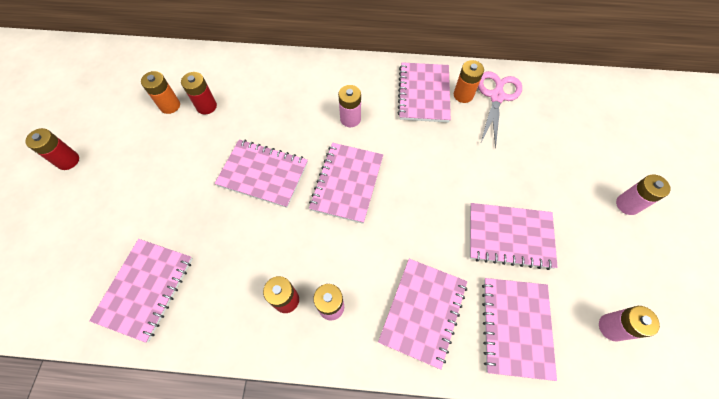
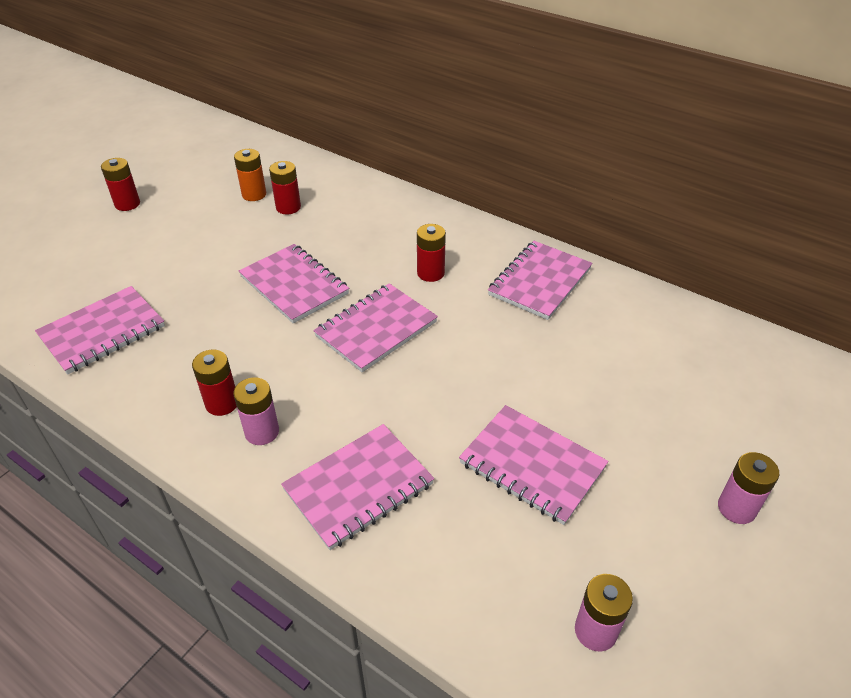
camera: 30 degrees right, 20 degrees down
(350, 119) = (430, 273): pink battery -> red battery
(463, 95) = (590, 301): orange battery -> none
(497, 96) = (635, 319): pink scissors -> none
(515, 327) = (460, 561): pink notebook -> none

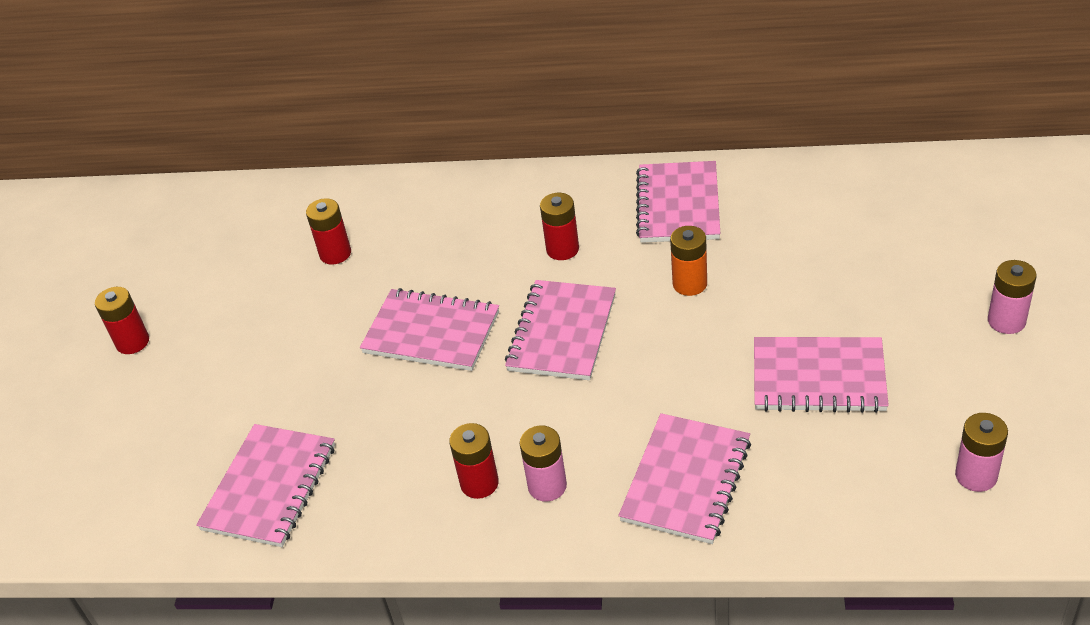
camera: 25 degrees left, 0 degrees up
(254, 194) = (278, 258): orange battery -> orange battery (690, 284)

